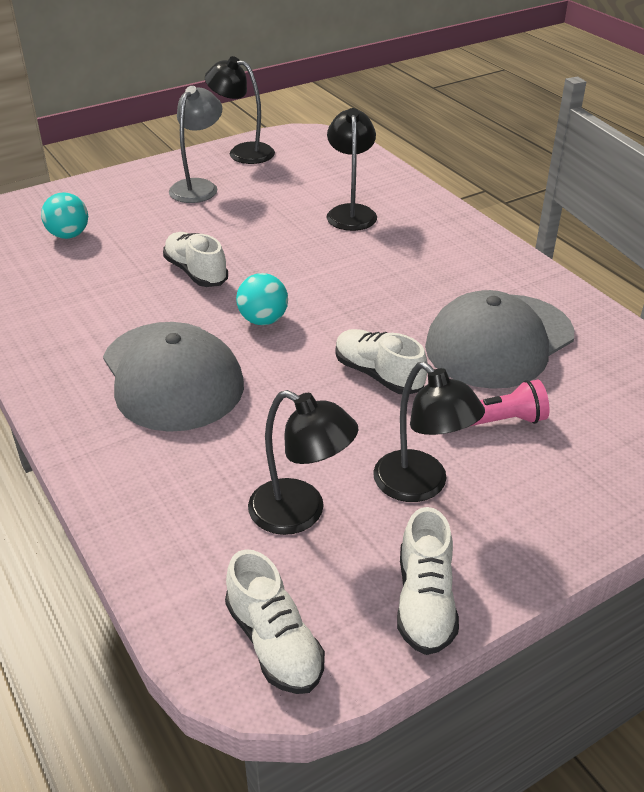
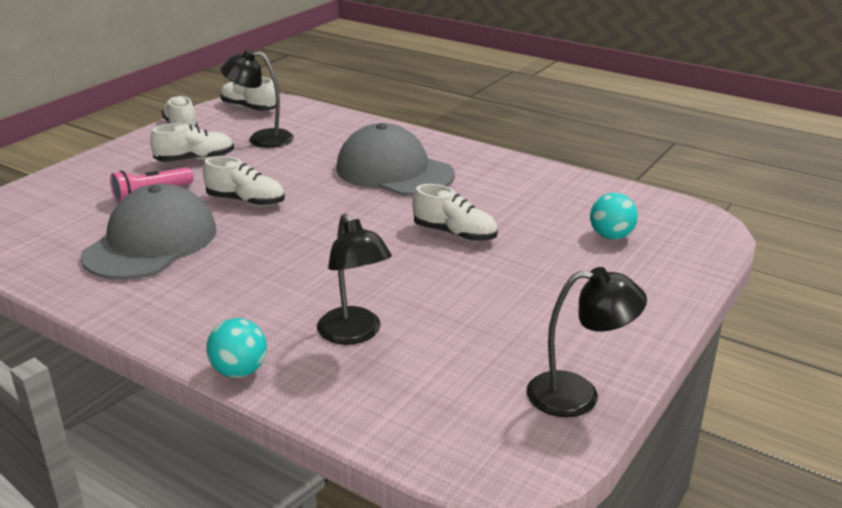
camera: 155 degrees right, 10 degrees down
(198, 187) = (564, 321): grey lamp -> none
(263, 320) = (361, 214): turquoise ball -> turquoise ball (239, 371)
(421, 486) = (195, 160): black lamp -> white shoe

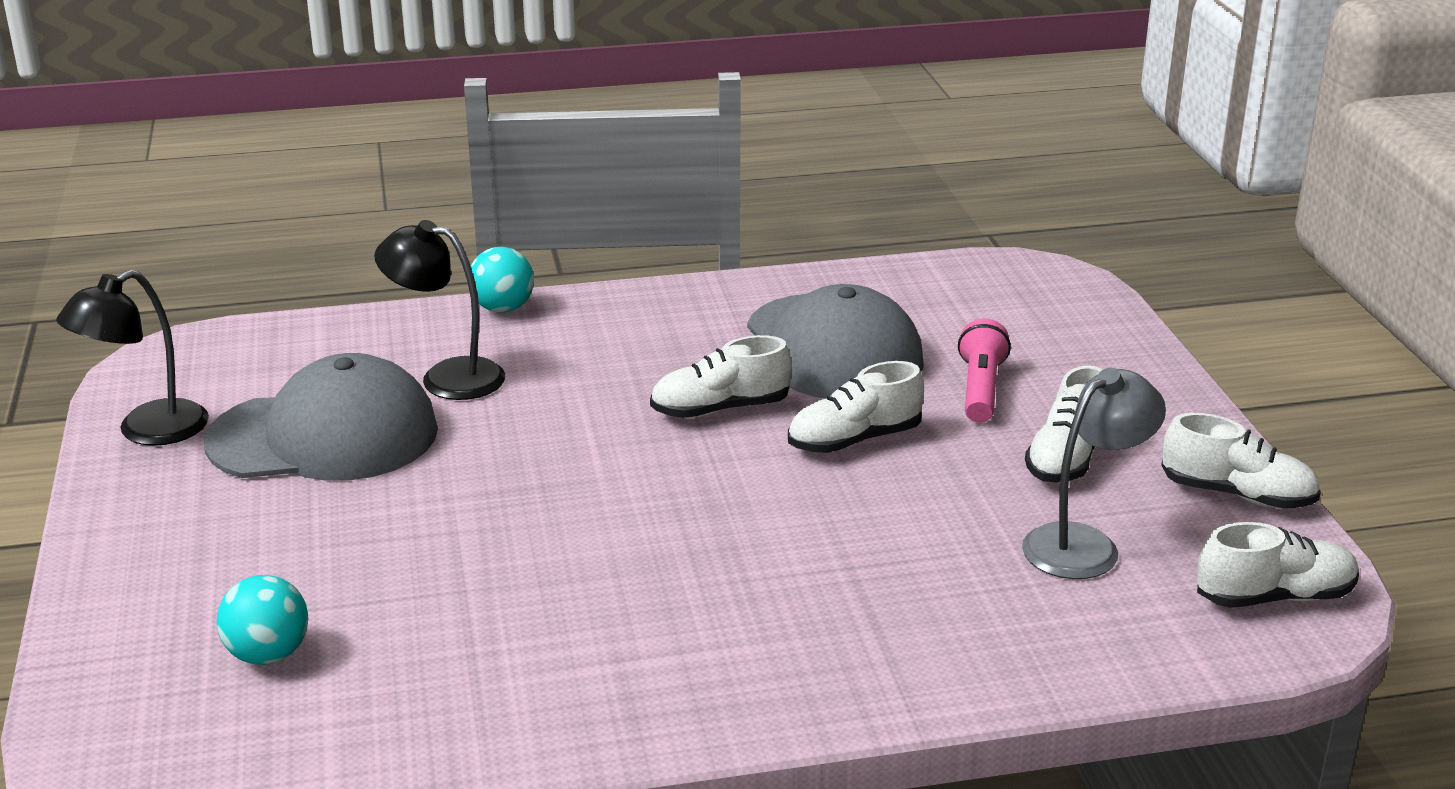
camera: 135 degrees right, 0 degrees up
(261, 139) = (1084, 544): black lamp -> grey lamp
(394, 171) = (766, 598): grey cap -> grey cap (324, 436)
(455, 234) = (505, 537): white shoe -> white shoe (720, 409)

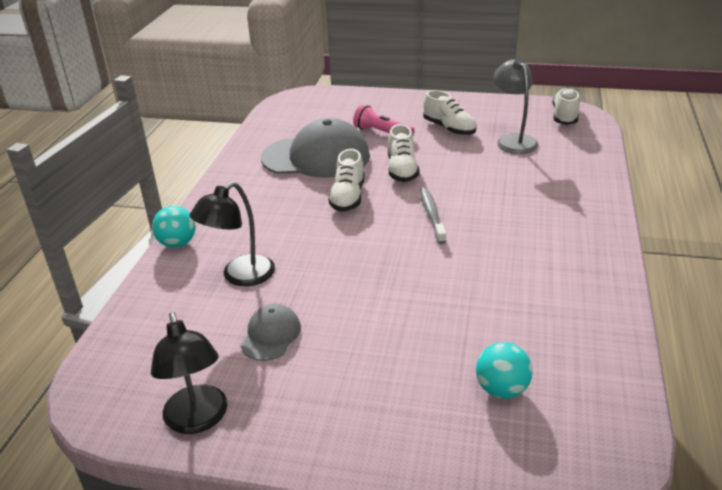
camera: 65 degrees left, 5 degrees up
(324, 436) = (271, 335): grey cap -> grey cap, size x0.48
(716, 502) = (431, 215): none -> grey toothbrush
(1237, 495) = (496, 105): white shoe -> none

